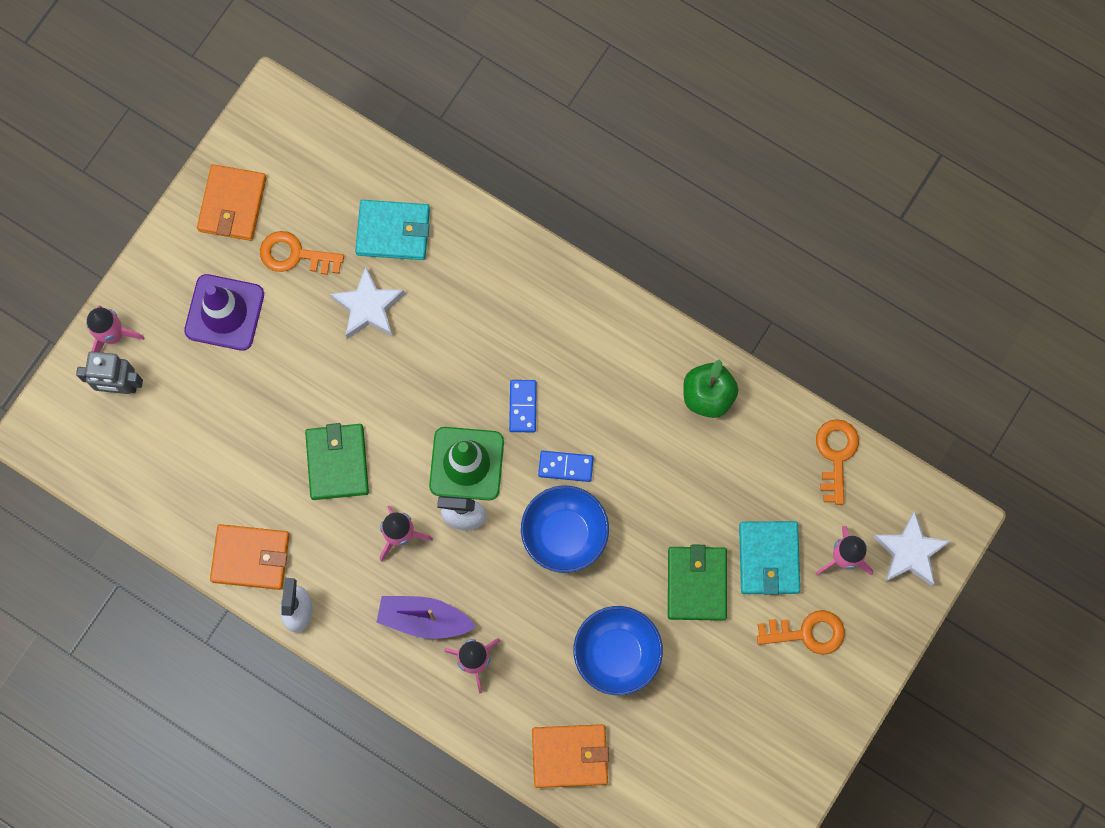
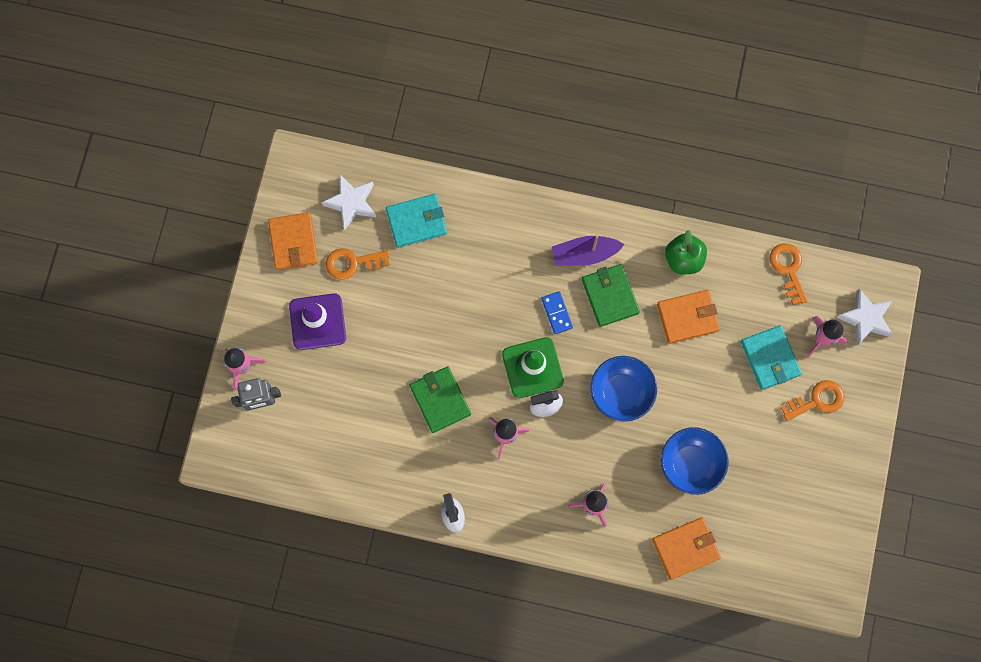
camera: 20 degrees left, 0 degrees up
(251, 557) = (404, 490): orange wallet -> orange wallet (687, 317)
(368, 307) = (419, 281): white star -> white star (351, 203)
(424, 619) = (545, 489): purple boat -> purple boat (584, 254)
(565, 466) = (603, 344): blue domino -> none
(696, 584) = (727, 394): green wallet -> green wallet (610, 296)

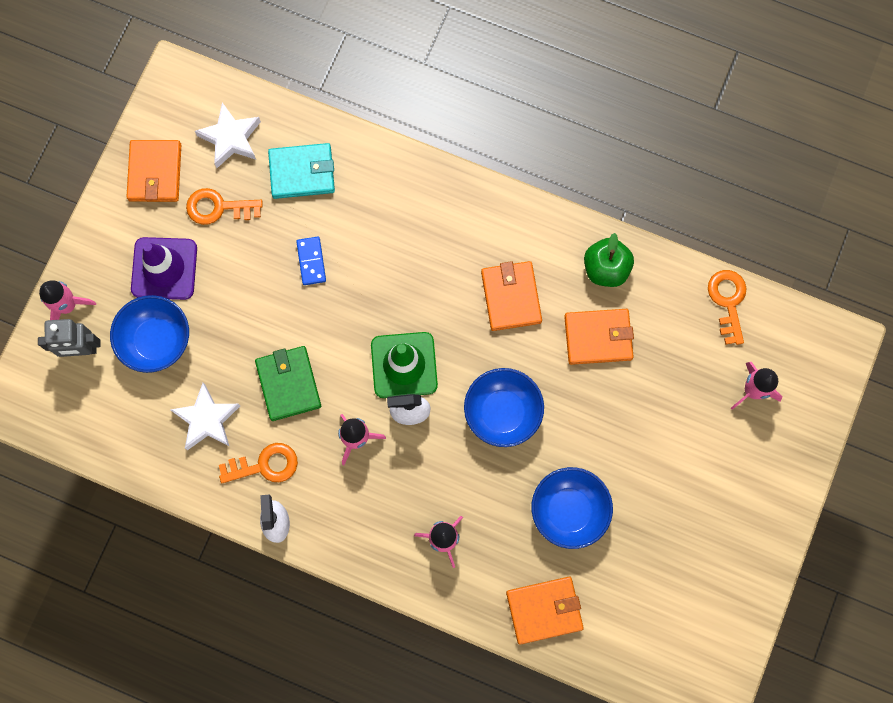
camera: 10 degrees right, 0 degrees up
(323, 383) = (156, 341): none -> blue bowl
(556, 313) = (444, 306): blue domino -> blue domino (311, 261)
(584, 254) = (490, 243): purple boat -> none
(610, 296) = (511, 297): green wallet -> orange wallet
(770, 358) = (687, 402): turquoise wallet -> none
(817, 400) = (733, 462): orange key -> orange key (264, 465)
(865, 318) = (809, 375): white star -> white star (207, 419)

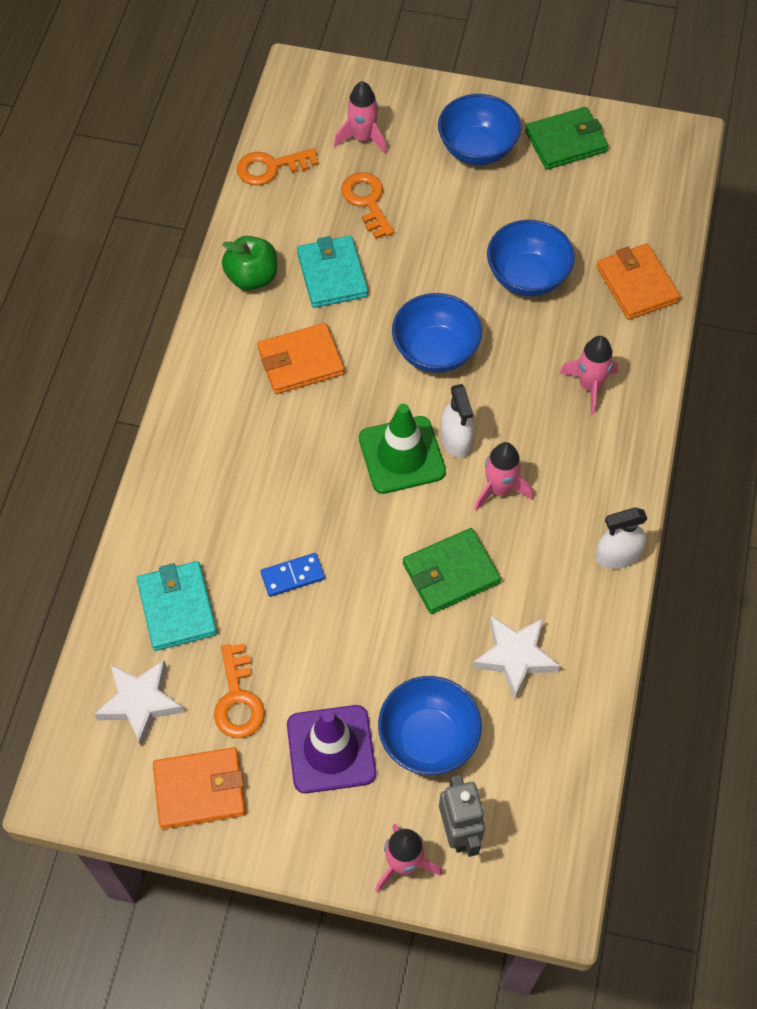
camera: 100 degrees left, 15 degrees down
(264, 465) = (554, 581): orange key -> orange key (367, 201)
(598, 337) = (332, 275): orange wallet -> turquoise wallet
(723, 584) = (566, 141): none -> green wallet
(725, 496) = (477, 149): none -> blue bowl

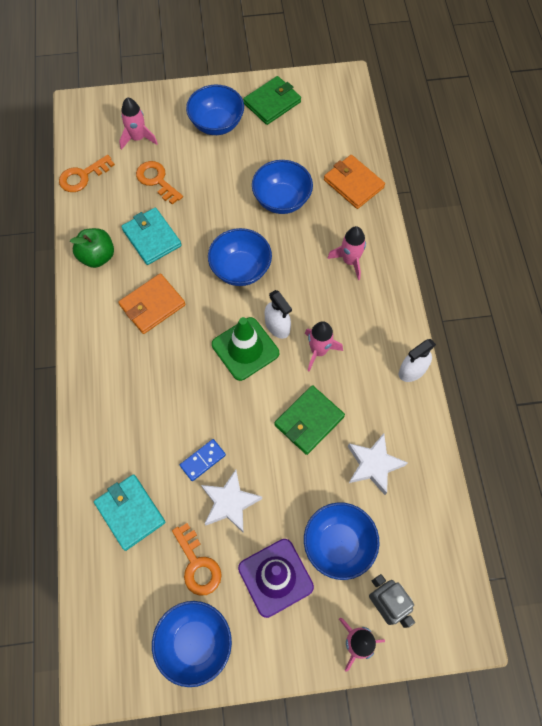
camera: 20 degrees left, 5 degrees up
(140, 703) = (129, 593): white star -> white star (230, 503)
(200, 789) = (195, 643): orange wallet -> blue bowl

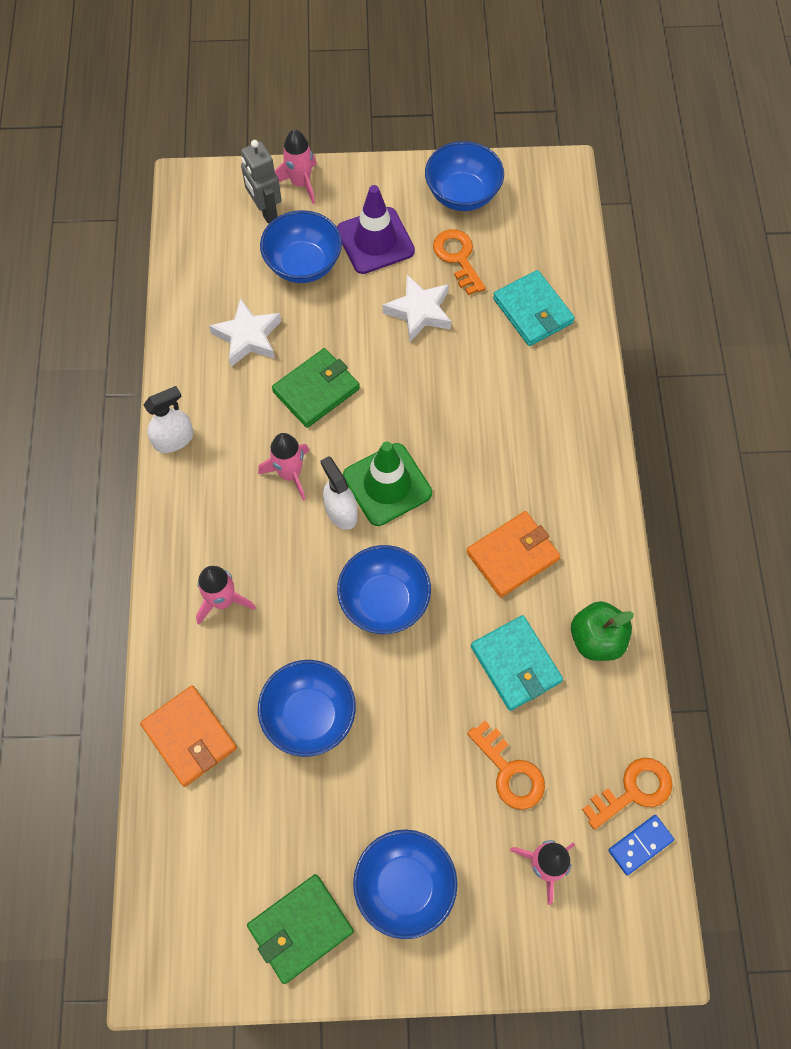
camera: 175 degrees left, 0 degrees up
(203, 460) = (448, 357): blue domino -> blue domino (640, 845)

